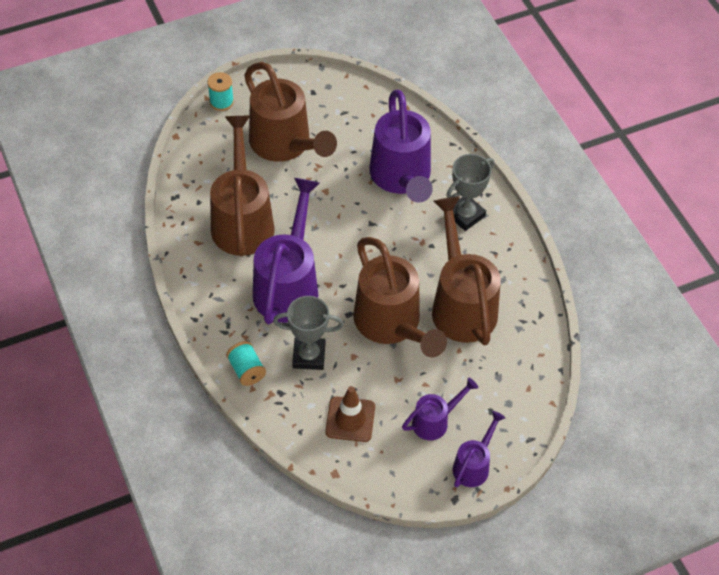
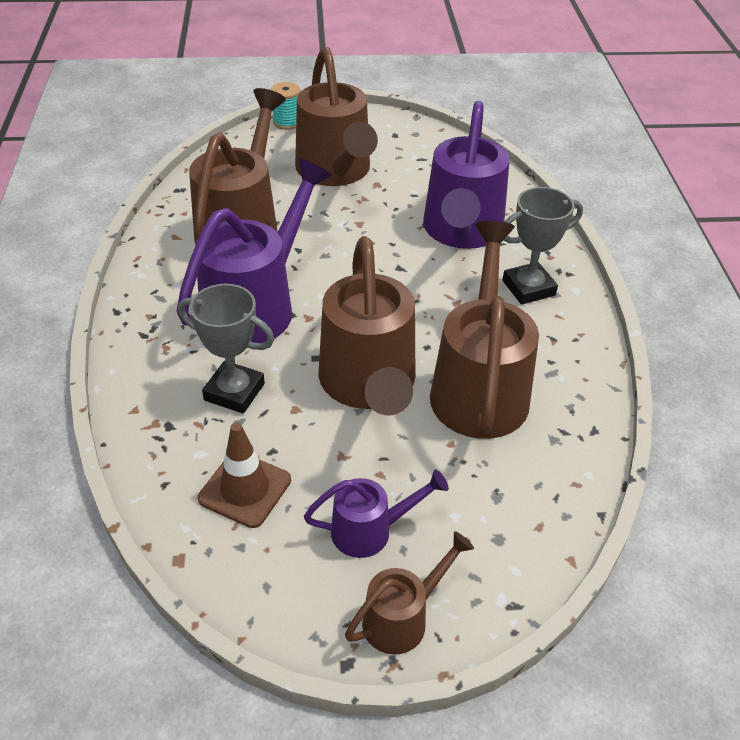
camera: 20 degrees right, 10 degrees down
(246, 370) = (141, 385): turquoise spool -> none
(474, 465) = (402, 618): purple watering can -> brown watering can

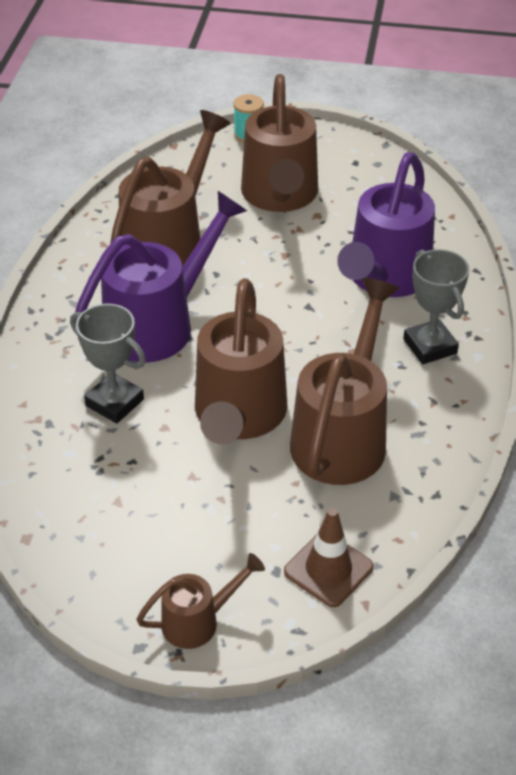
camera: 15 degrees right, 0 degrees up
(245, 489) = (98, 490): brown traffic cone -> brown traffic cone (328, 569)
(370, 531) = (195, 545): purple watering can -> none
(528, 288) = (430, 346): grey trophy -> grey trophy turned 75 degrees clockwise

